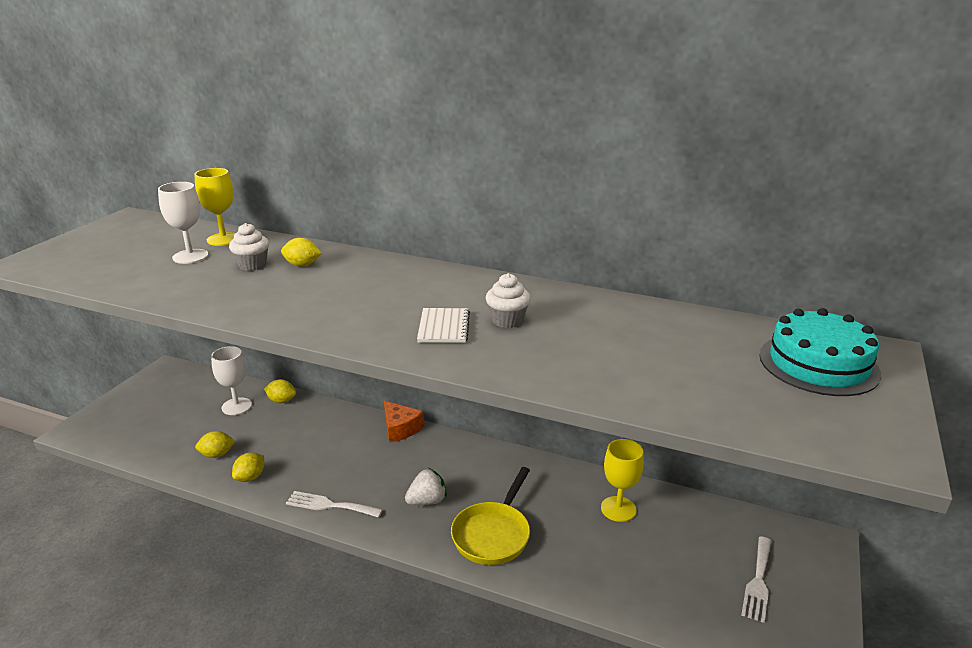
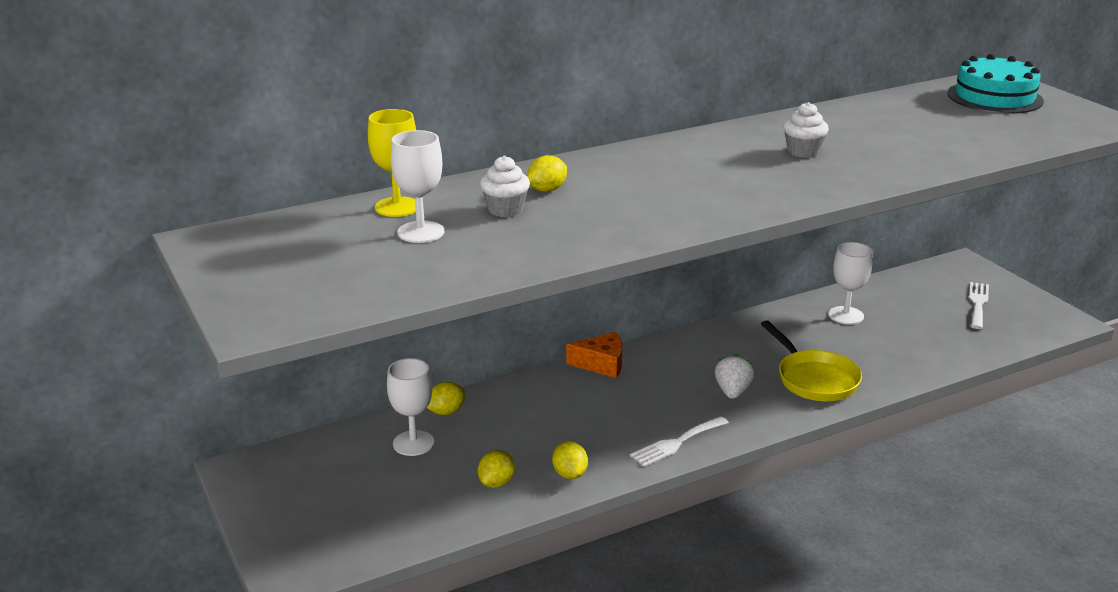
camera: 50 degrees left, 0 degrees up
(444, 327) = (782, 174): white notebook -> none
(618, 509) = (846, 315): yellow goblet -> white goblet
(758, 581) = (978, 303): white fork -> white fork turned 135 degrees counterclockwise

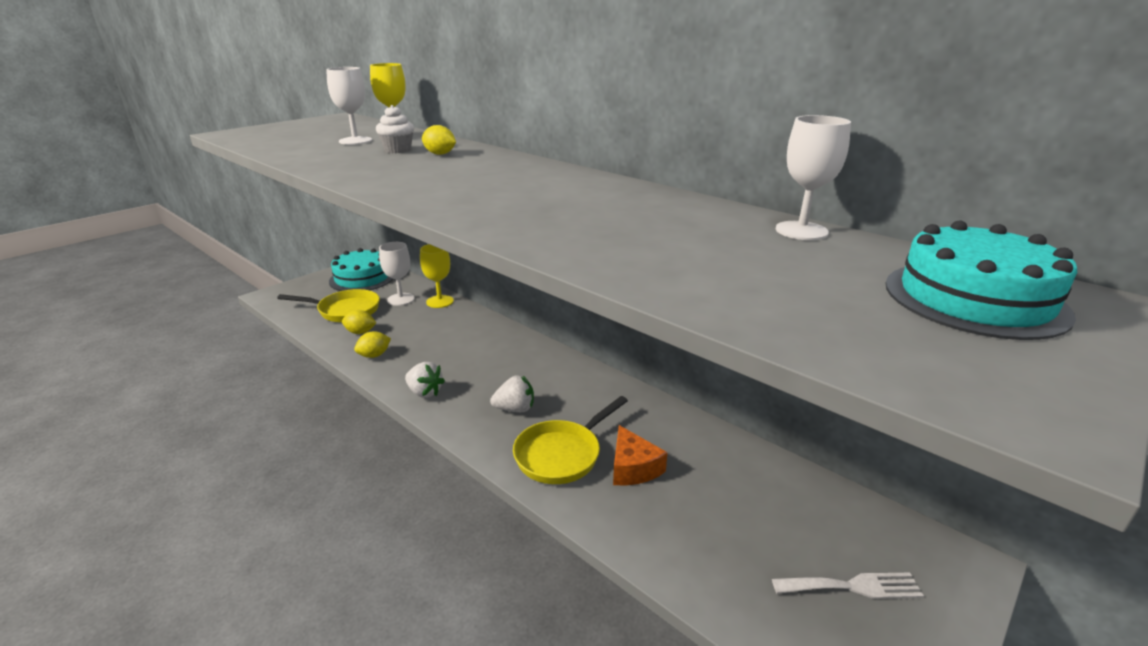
camera: 70 degrees right, 0 degrees up
(301, 475) = (362, 278): none -> turquoise cake
(414, 495) = (345, 310): none -> yellow pan
(446, 412) = (440, 301): yellow lemon -> yellow goblet
(601, 364) = (528, 342): orange cheese -> orange cheese (633, 468)
(676, 443) = (425, 392): white fork -> white strawberry
(803, 152) = (593, 210): white cupcake -> none
(846, 315) = (712, 462): white goblet -> white goblet (801, 231)

